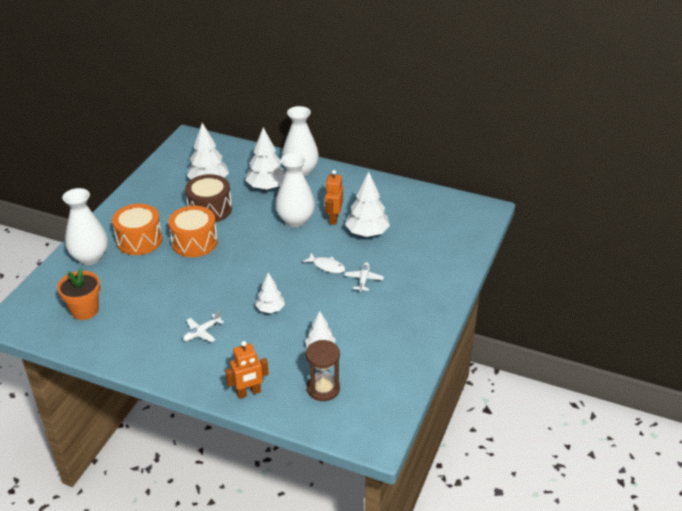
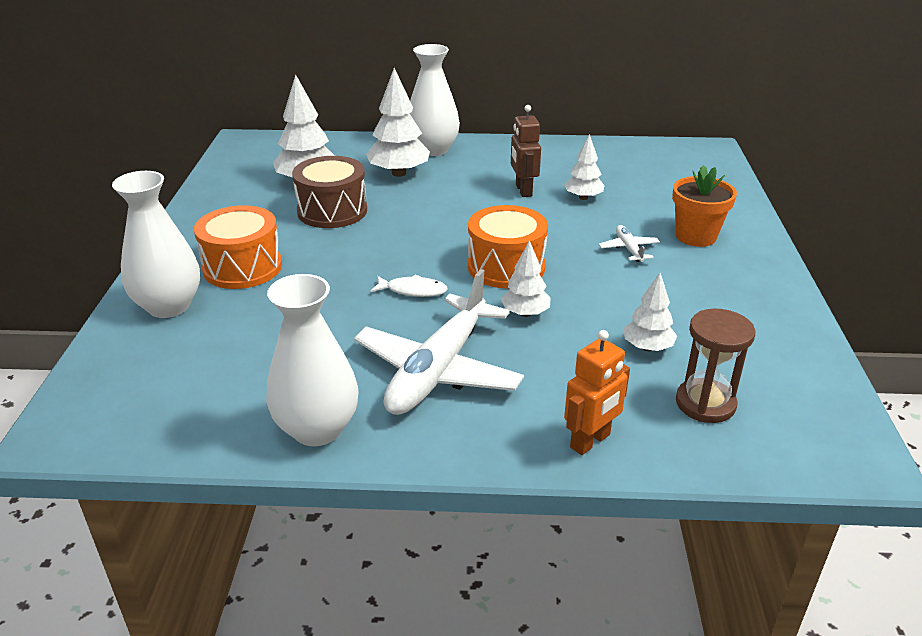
camera: 20 degrees left, 5 degrees down
(85, 310) = (202, 384): orange flower pot -> orange flower pot (695, 236)
(194, 242) = (337, 253): orange drum -> orange drum (506, 267)
(202, 332) = (438, 369): white plane -> white plane, size x2.36
(295, 220) = (471, 201): white vase -> white vase (317, 429)
(327, 266) = (562, 244): white fish -> white fish (413, 290)
(333, 218) = (523, 190): orange robot -> brown robot
(367, 233) = (583, 197): white tree -> white tree, size x0.60

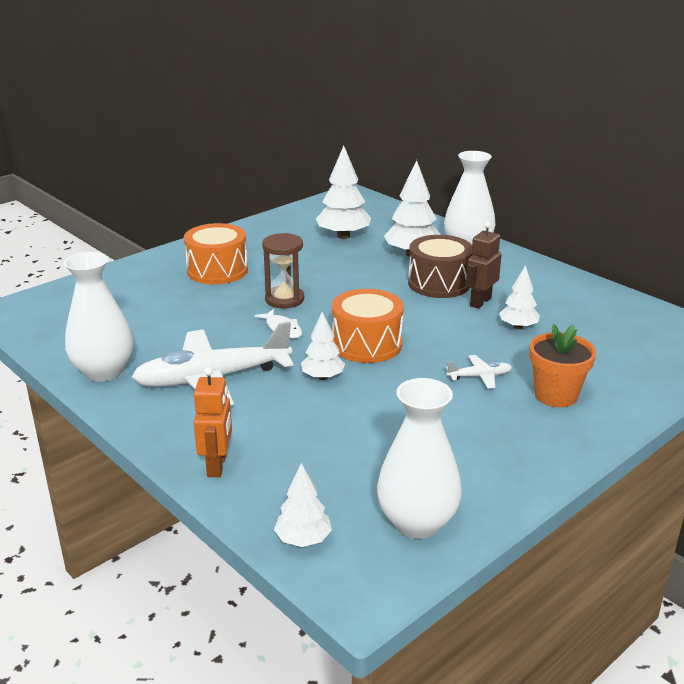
camera: 45 degrees right, 5 degrees down
(169, 306) = (148, 274): white vase -> white vase (417, 523)
(332, 211) = (324, 260): brown drum -> brown drum (439, 283)
(590, 441) = (217, 465): orange robot -> orange robot turned 90 degrees counterclockwise
(629, 249) = (479, 377): white plane -> white plane turned 45 degrees clockwise
(647, 347) = (359, 440): white tree -> white tree (303, 539)
(705, 403) = (327, 493): brown hourglass -> brown hourglass (284, 299)

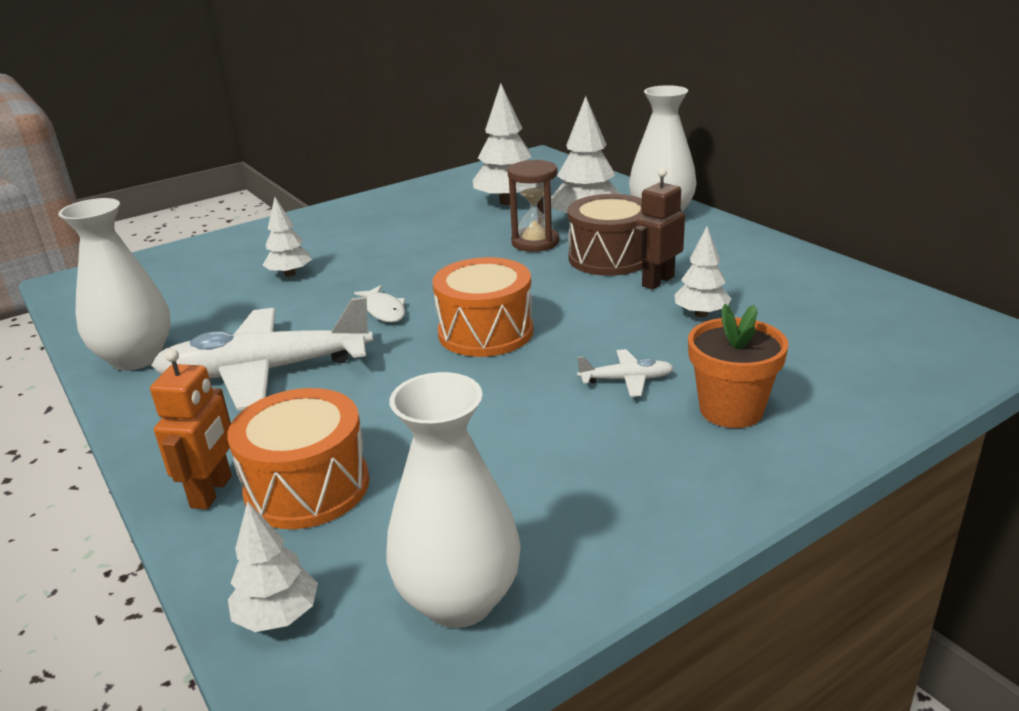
camera: 10 degrees right, 0 degrees up
(217, 270) = (336, 240): orange drum -> orange drum (307, 487)
(284, 299) = (403, 274): brown hourglass -> brown hourglass (535, 242)
(322, 377) = (409, 374): white tree -> white tree (290, 274)

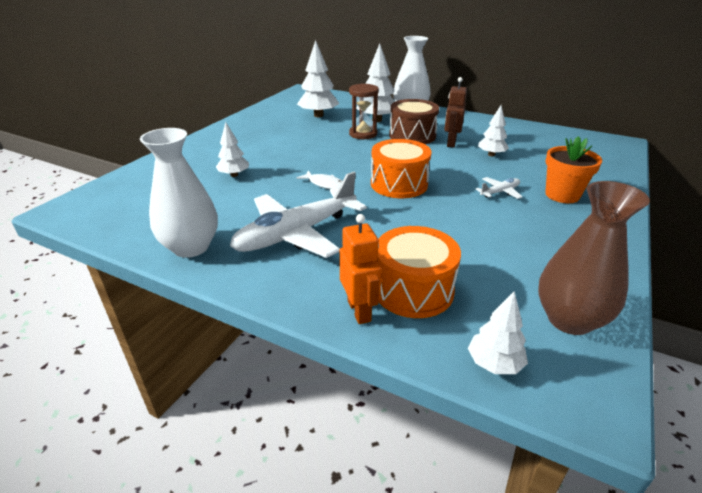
camera: 30 degrees left, 5 degrees up
(459, 600) = (569, 319): white vase -> brown vase

